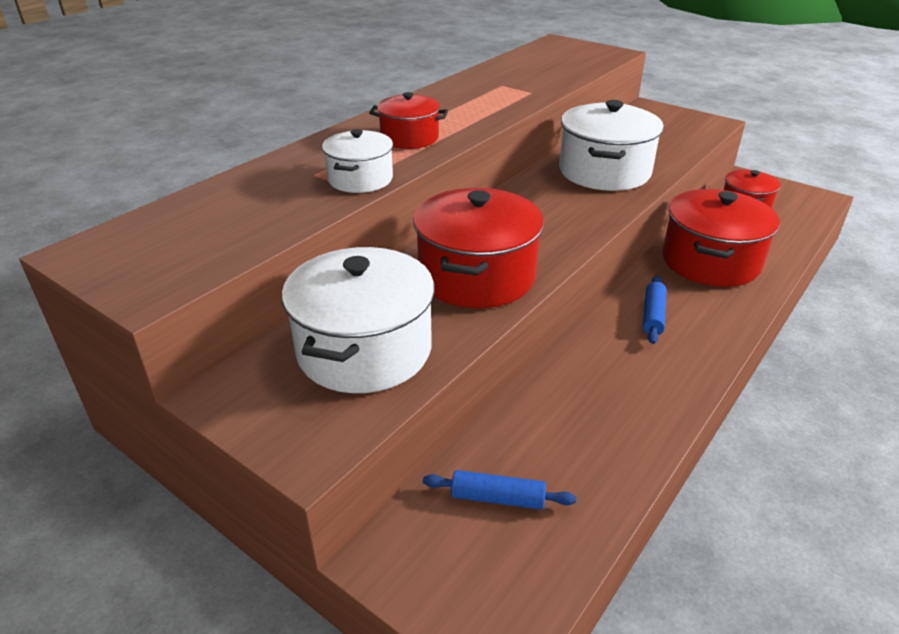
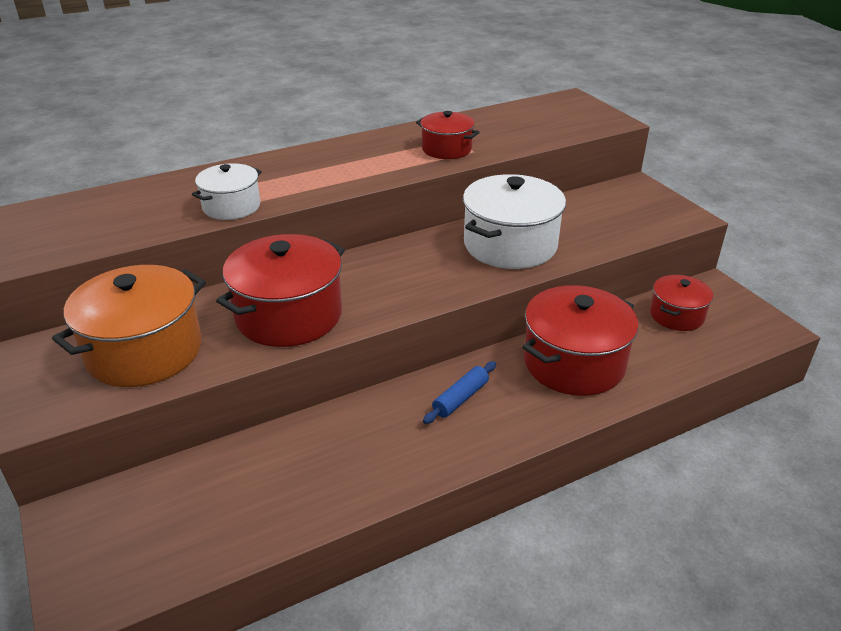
camera: 25 degrees right, 0 degrees up
(364, 350) = (144, 351): white pot -> orange pot
(409, 138) = (313, 176): red pot -> red pot (446, 149)
(497, 498) = (179, 505): blue rolling pin -> none

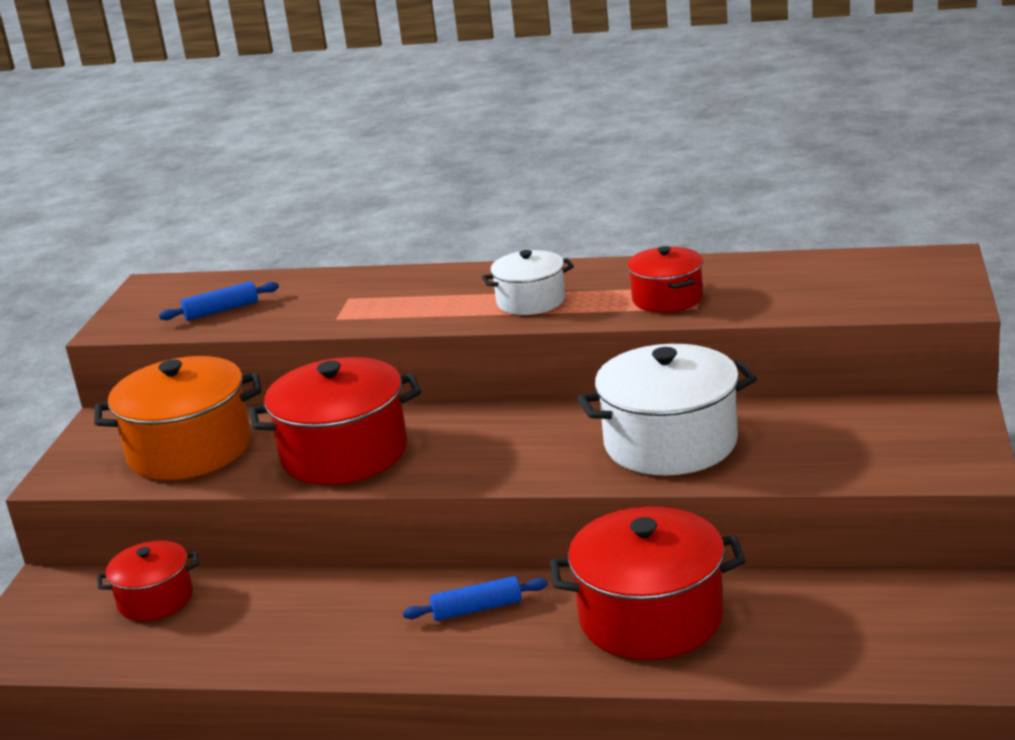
camera: 40 degrees right, 10 degrees down
(95, 226) = (221, 310): none -> blue rolling pin
(231, 206) = (357, 317): white pot -> white pot (531, 301)
(676, 315) = (864, 608): red pot -> red pot (155, 599)

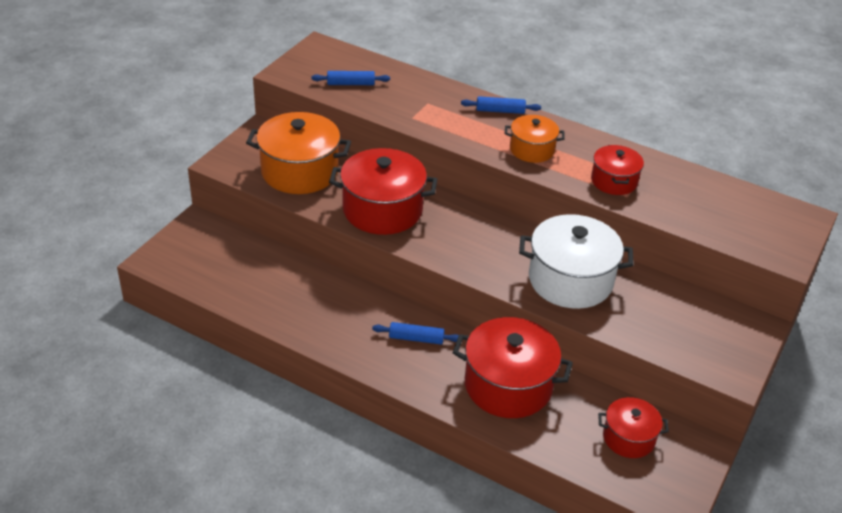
camera: 15 degrees right, 15 degrees up
(155, 599) = (249, 258): red pot -> red pot (628, 438)
(458, 276) = (500, 111): none -> blue rolling pin
(531, 301) = (532, 149): white pot -> orange pot

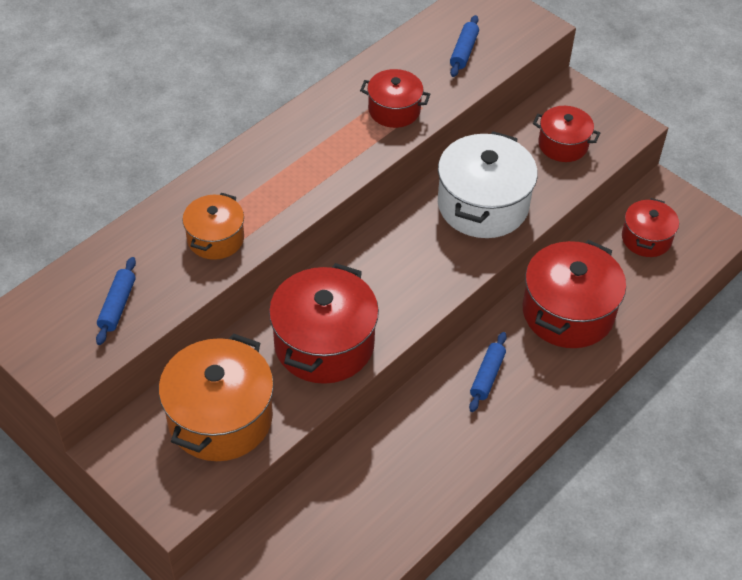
camera: 75 degrees left, 10 degrees up
(500, 111) = (232, 170): blue rolling pin -> blue rolling pin (463, 51)
(532, 149) = (318, 161): orange pot -> orange pot (215, 238)
(677, 326) = (563, 145): none -> red pot

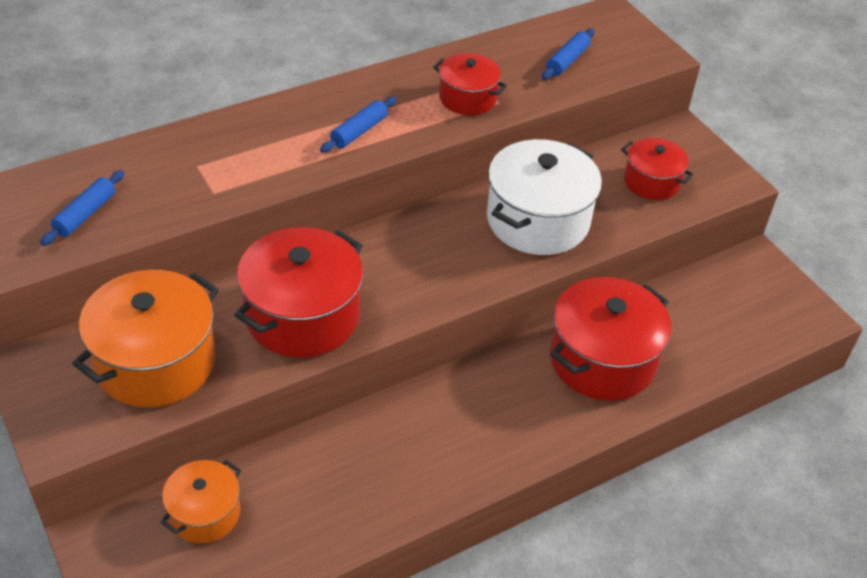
camera: 15 degrees right, 5 degrees down
(215, 238) = (220, 175): orange pot -> orange pot (205, 513)
(487, 376) = (484, 403): blue rolling pin -> blue rolling pin (359, 131)
(646, 238) = (721, 306): red pot -> none

